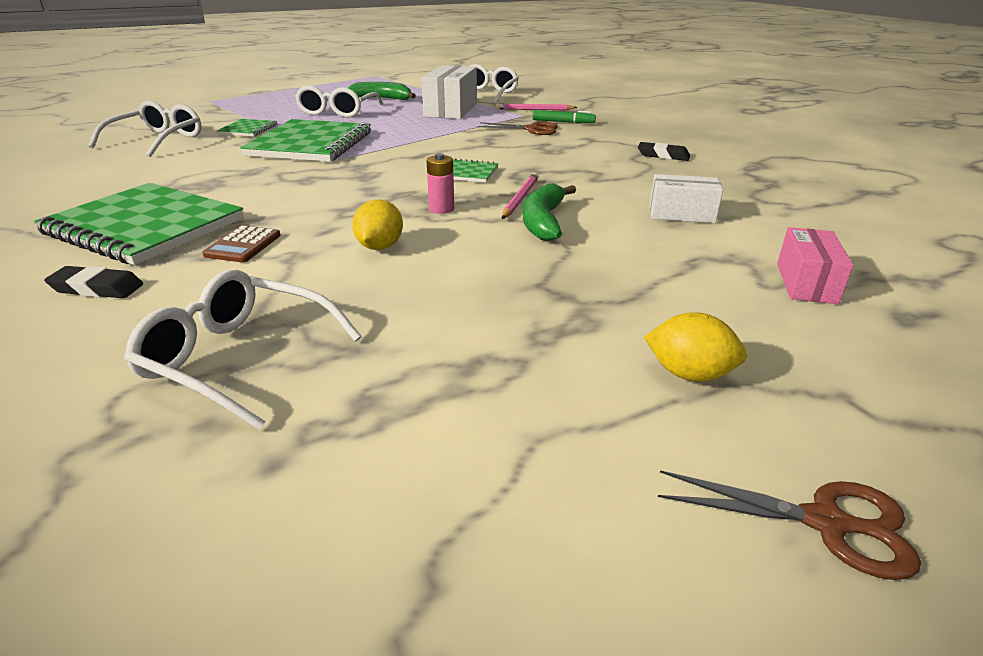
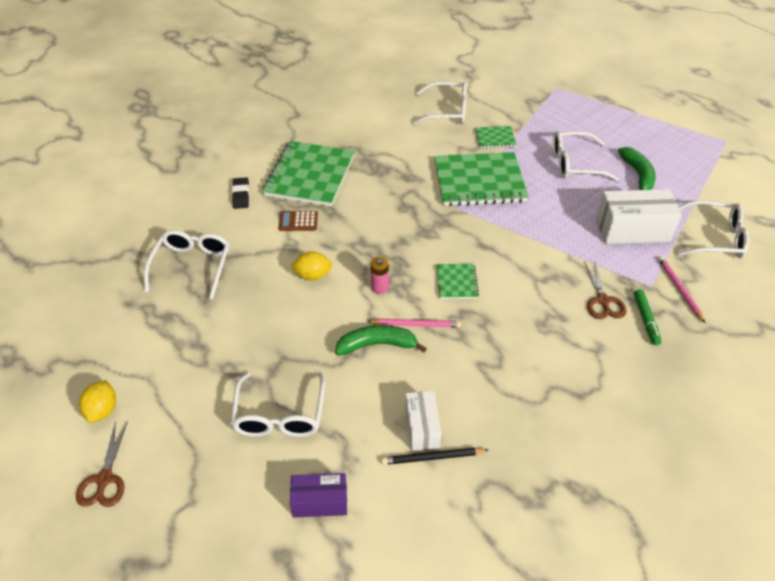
camera: 75 degrees right, 15 degrees up
(655, 297) = (280, 415): none -> white glasses
(663, 155) = (574, 411): black eraser -> none
(689, 374) = (202, 433): yellow lemon -> yellow lemon (102, 410)
(724, 214) = (432, 458): none -> black pencil
(806, 283) = (320, 502): pink box -> purple box

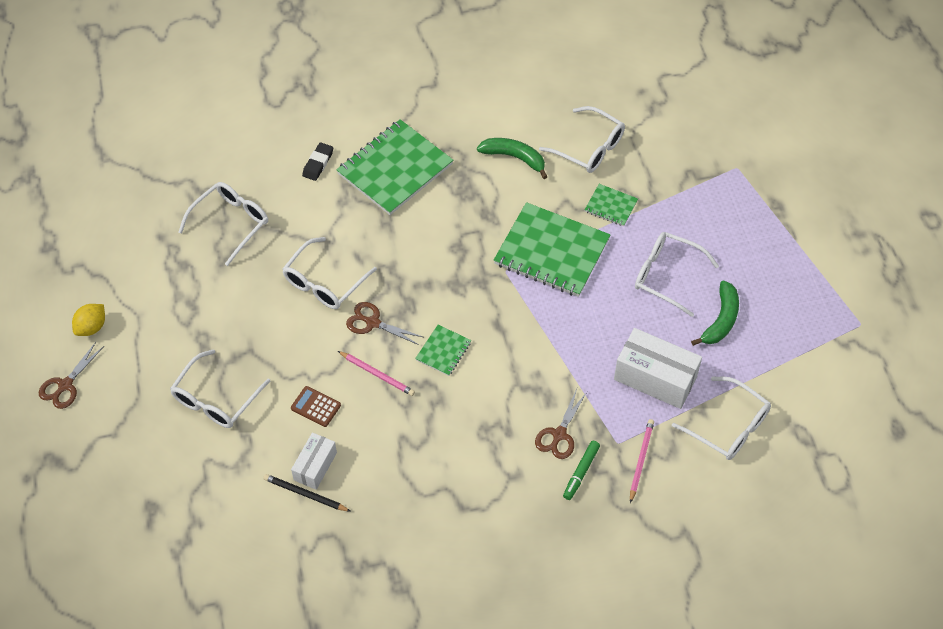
camera: 30 degrees right, 10 degrees up
(298, 221) = (350, 218): brown calculator -> brown calculator (315, 407)
(312, 275) = (324, 282): yellow lemon -> white glasses
(320, 502) = (201, 483): purple box -> none
(377, 345) = (332, 377): green banana -> green banana (514, 157)
(379, 287) = (373, 323): pink battery -> brown scissors

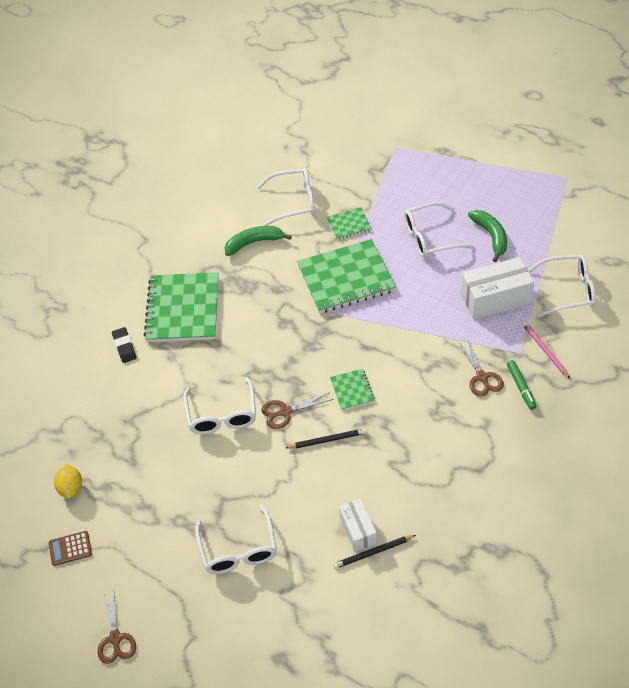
camera: 40 degrees left, 5 degrees down
(92, 327) = (87, 584): yellow lemon -> yellow lemon (71, 488)
(231, 223) = (108, 432): white glasses -> none
(315, 407) = (312, 494): brown calculator -> brown calculator (70, 548)
(377, 374) = (328, 440): pink pencil -> black pencil

